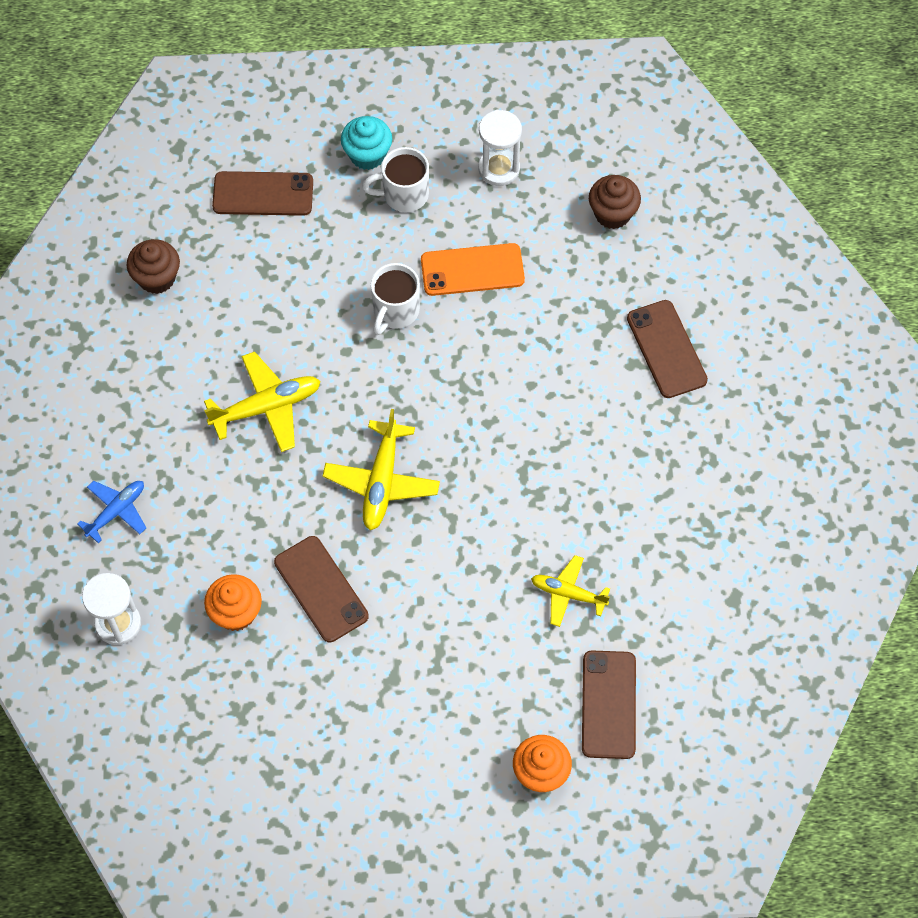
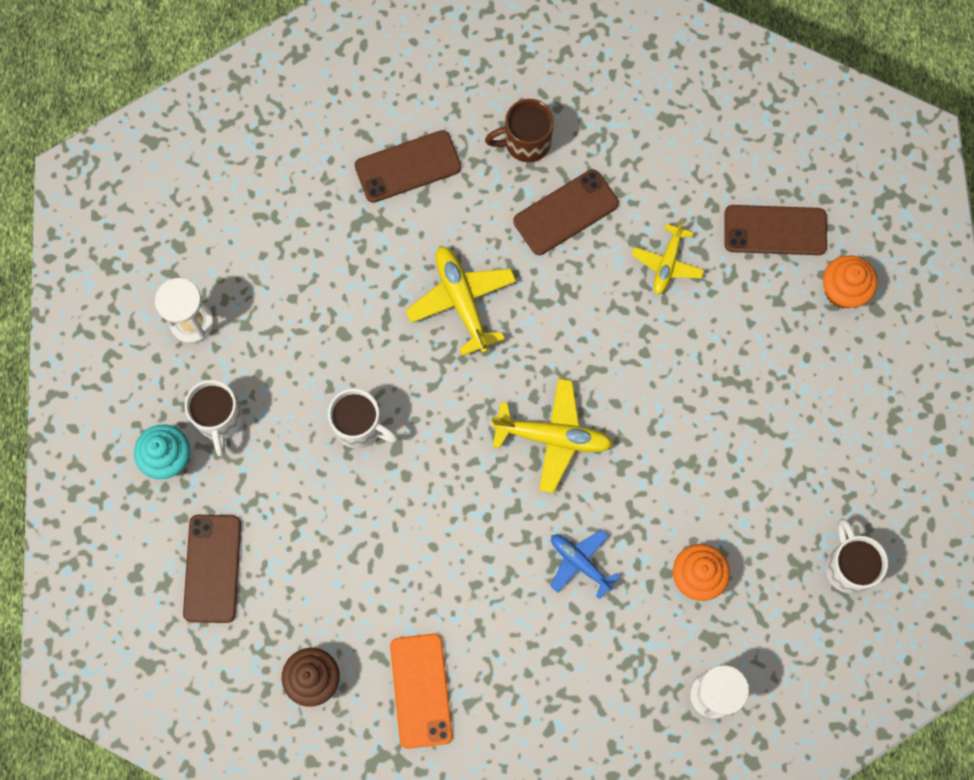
camera: 90 degrees left, 10 degrees up
(116, 511) = (589, 704): blue plane -> blue plane (580, 563)
(239, 761) = (848, 566): none -> white mug
(267, 407) = (470, 554): yellow plane -> yellow plane (462, 301)
(321, 589) = (669, 494): brown phone -> brown phone (566, 212)
(472, 270) = (313, 350): orange phone -> orange phone (421, 690)
(612, 213) = (251, 212): brown cupcake -> none
(699, 458) = (525, 142): none -> brown mug

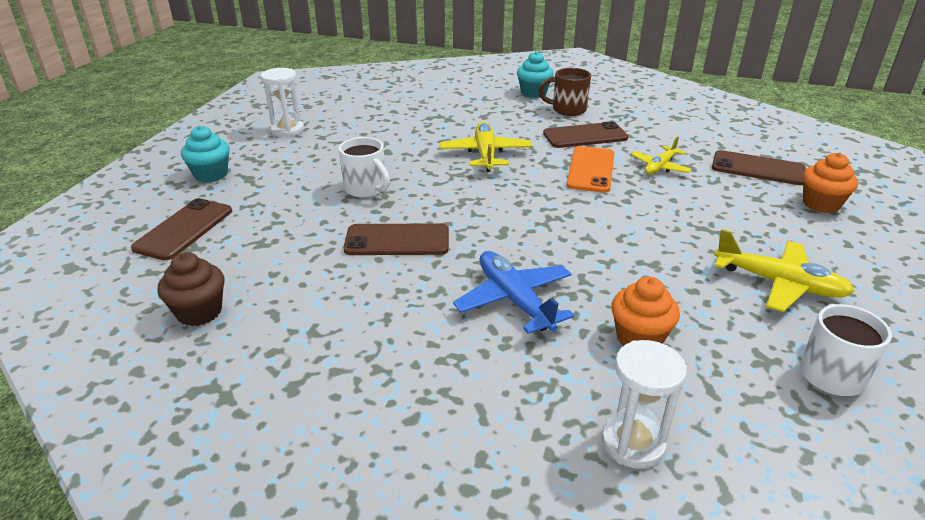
camera: 20 degrees right, 40 degrees down
(219, 419) = (265, 167): white mug -> none
(408, 166) = (480, 105): brown phone -> brown phone (397, 240)
(421, 690) = (293, 347): orange phone -> orange phone (590, 170)
(466, 102) = (533, 93): none -> turquoise cupcake
(553, 437) = (525, 225): yellow plane -> yellow plane (779, 284)
(580, 563) = (514, 300): blue plane -> blue plane, size x1.54

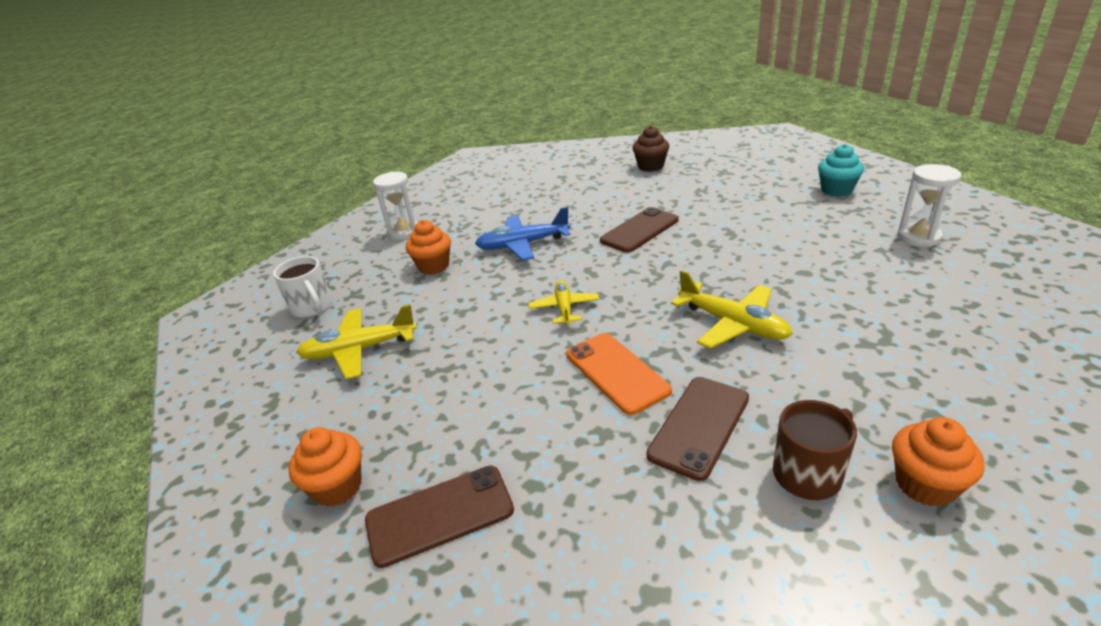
camera: 140 degrees right, 0 degrees up
(184, 229) = (751, 172): brown phone -> none
(366, 189) = (733, 240): white mug -> none
(514, 300) = (522, 245): blue plane -> blue plane turned 150 degrees clockwise
(533, 93) = (925, 484): turquoise cupcake -> orange cupcake
(659, 167) = (556, 428): yellow plane -> yellow plane (564, 308)

